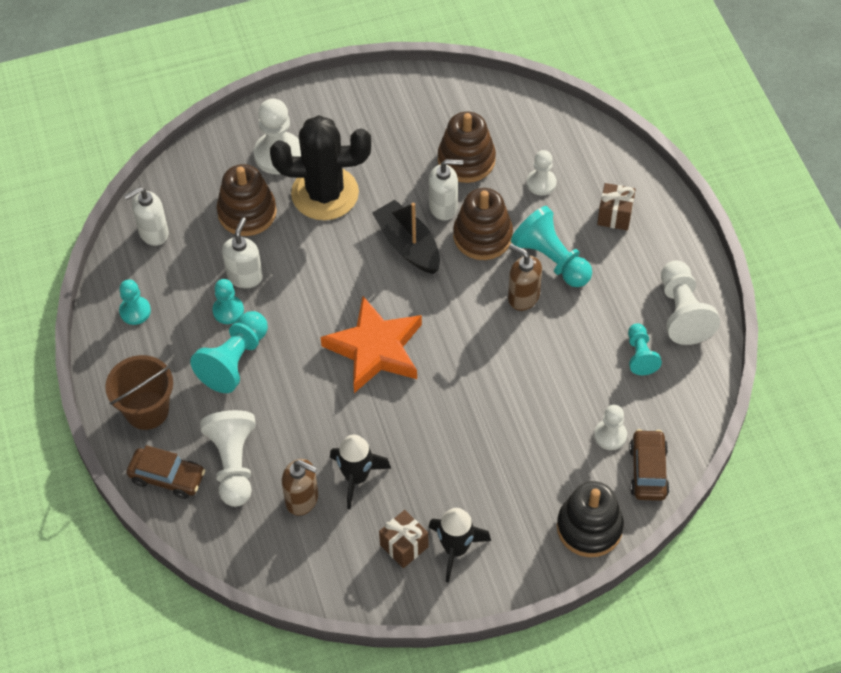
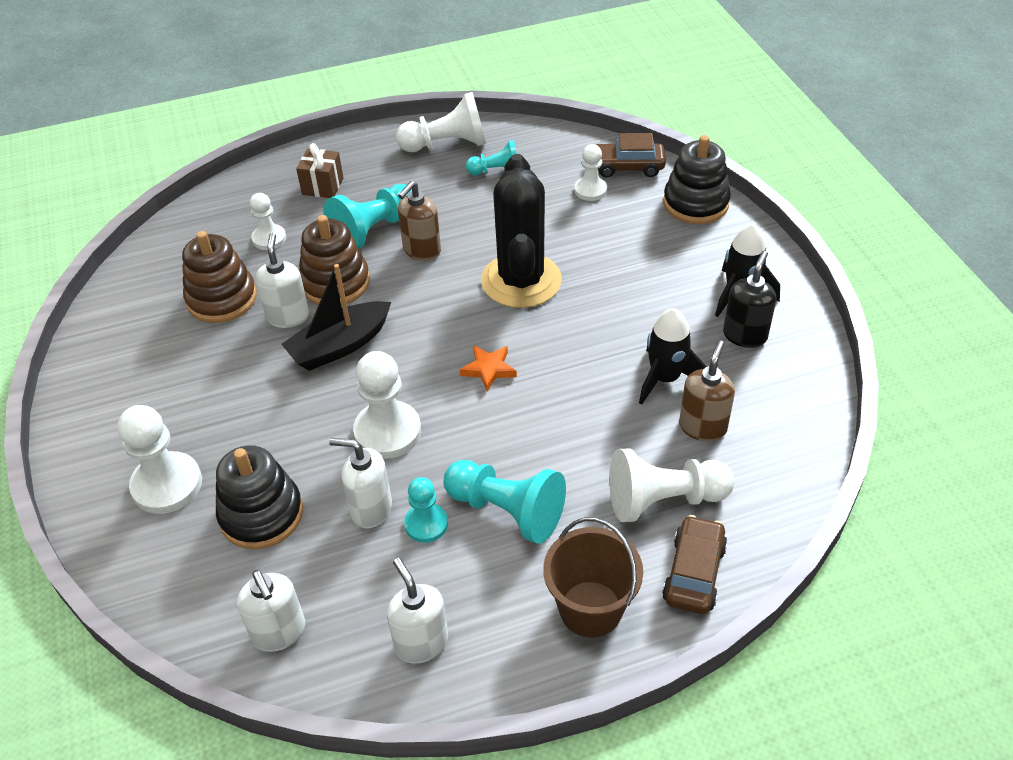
camera: 90 degrees left, 10 degrees down
(135, 311) = (421, 642): turquoise pawn -> white soap dispenser
(247, 212) = (261, 514): brown stacking toy -> black stacking toy
(315, 283) = (388, 432): none -> white pawn
(325, 193) = (245, 430): black cactus -> black cactus (521, 281)
(375, 349) = (489, 369): orange star -> orange star, size x0.45
(404, 546) = (745, 335): brown gift -> black soap dispenser

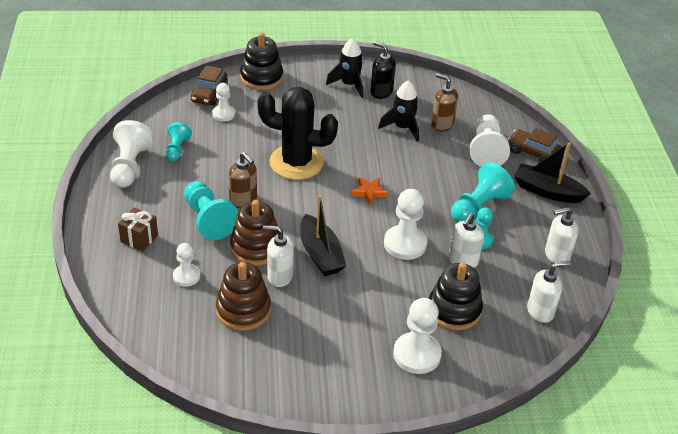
camera: 80 degrees left, 5 degrees down
(590, 609) = (547, 191): brown bucket -> black boat

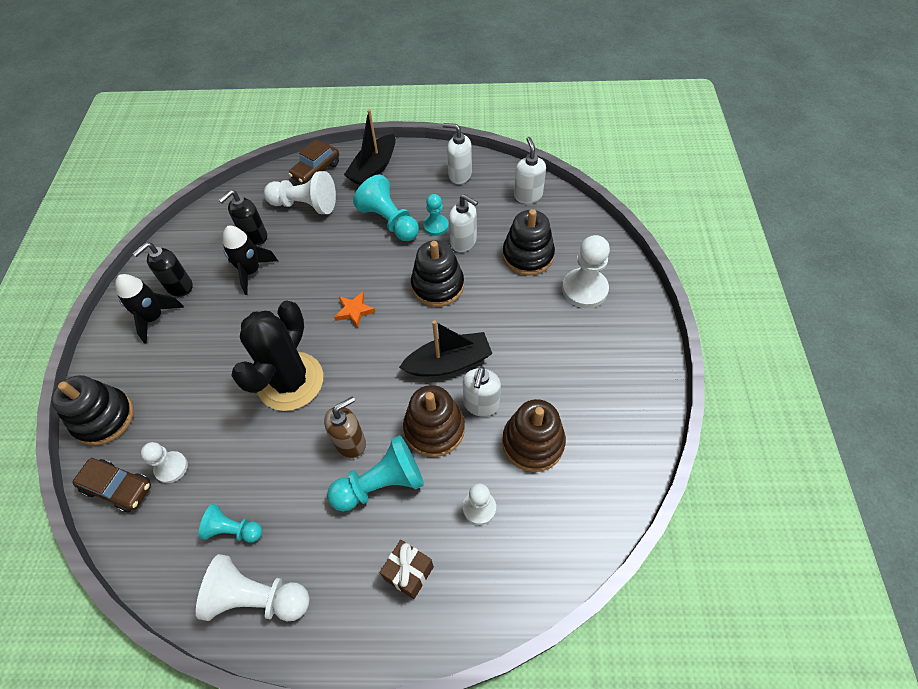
camera: 80 degrees left, 15 degrees up
(405, 244) = (437, 286): white pawn -> black stacking toy
(441, 124) = (254, 236): brown soap dispenser -> black soap dispenser
(556, 255) = (459, 175): white soap dispenser -> white soap dispenser turned 120 degrees clockwise

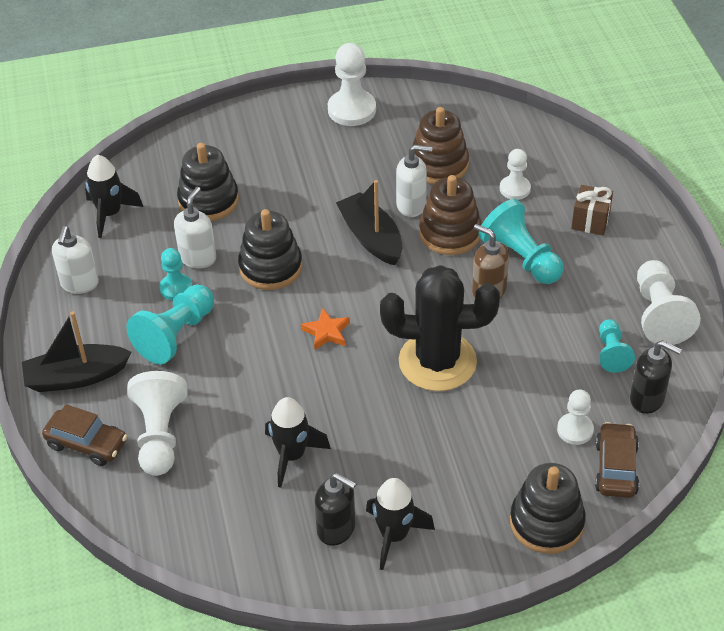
camera: 105 degrees left, 10 degrees down
(254, 236) = (230, 474): black soap dispenser -> black soap dispenser (647, 399)
(374, 169) = (76, 377): black boat -> black boat turned 150 degrees clockwise
(528, 195) = (110, 214): white soap dispenser -> black rocket
(584, 289) = (247, 151): white pawn -> white pawn (352, 110)

